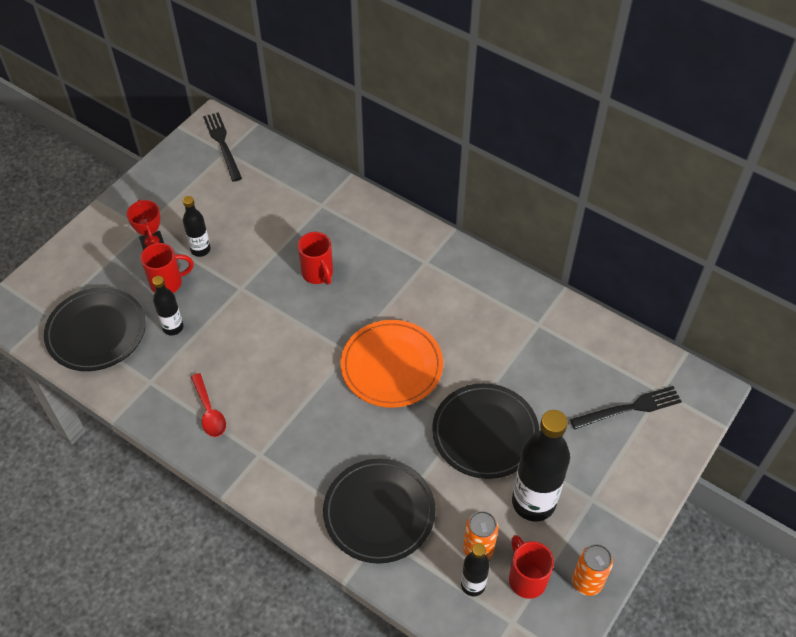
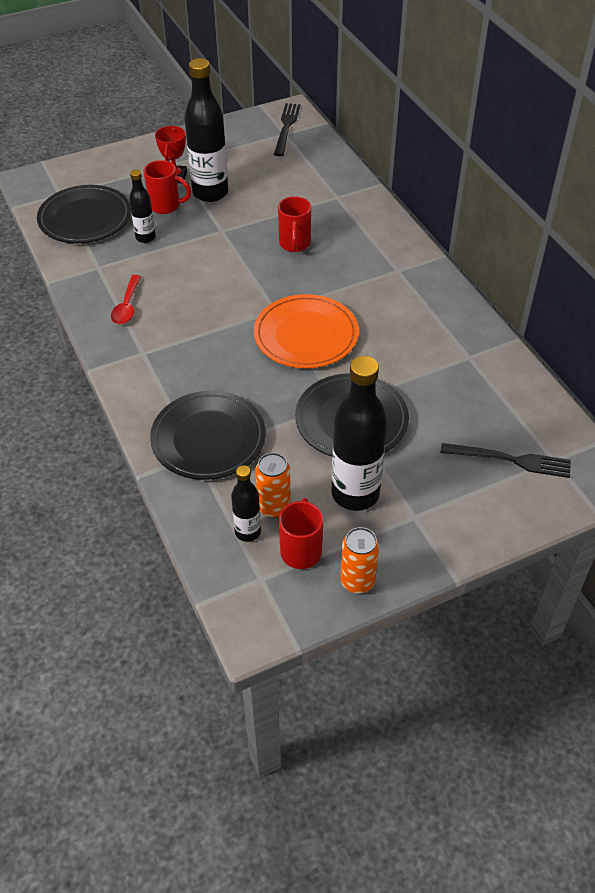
camera: 30 degrees right, 5 degrees down
(200, 250) = (210, 193): black bottle -> black bottle, size x1.89

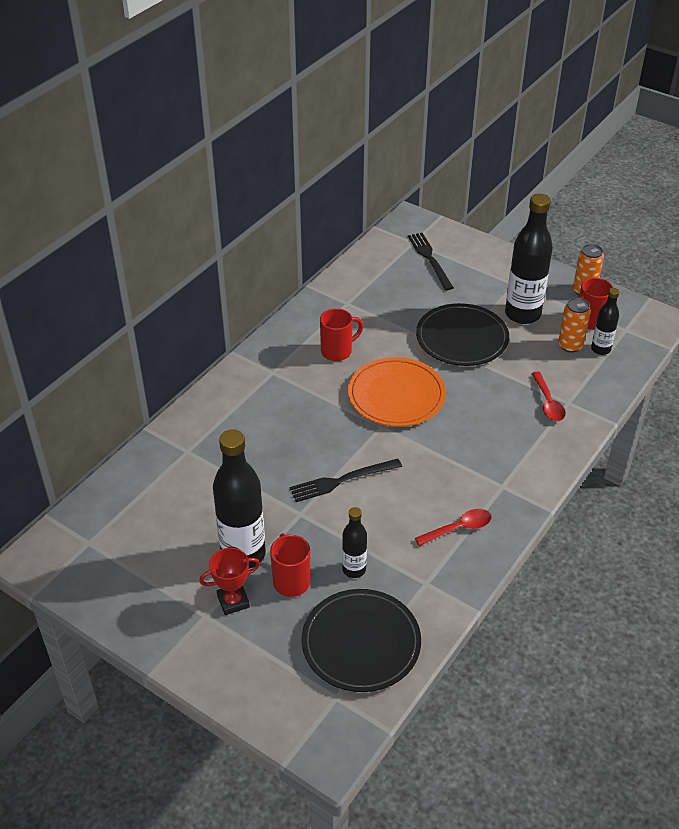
camera: 120 degrees left, 5 degrees down
(208, 438) = (548, 403): black plate -> red spoon
(286, 127) = (74, 546): black fork -> black fork (342, 480)
(294, 244) = (283, 451): red mug -> red mug (337, 351)

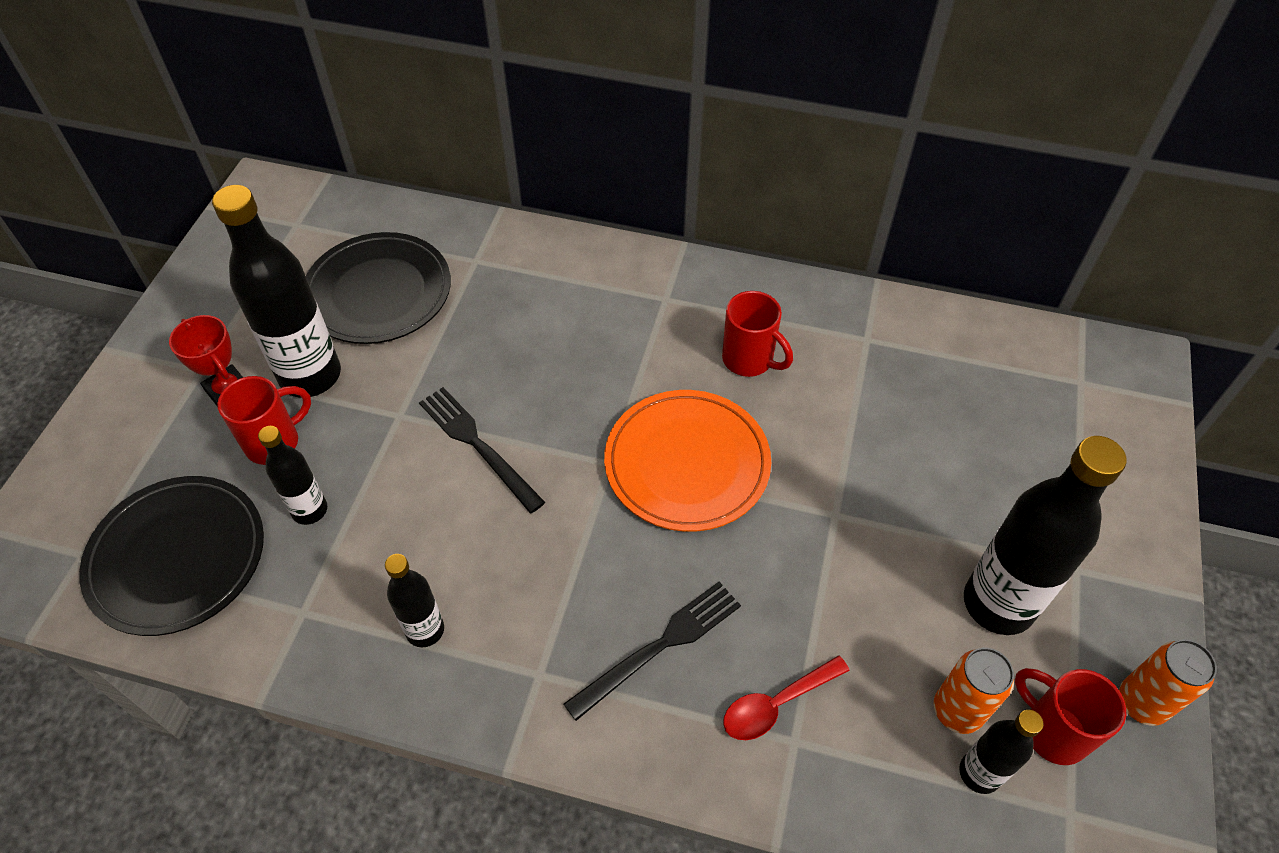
camera: 70 degrees right, 10 degrees up
(430, 259) = (1053, 418): black fork -> black fork (659, 647)
(459, 528) = (425, 630): red spoon -> black bottle
(462, 338) = (874, 521): black plate -> black plate (378, 292)

